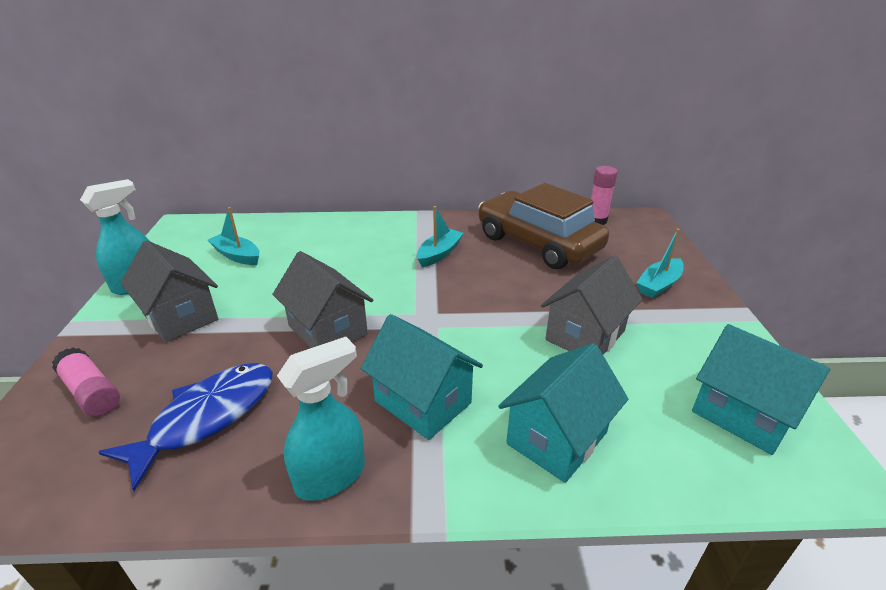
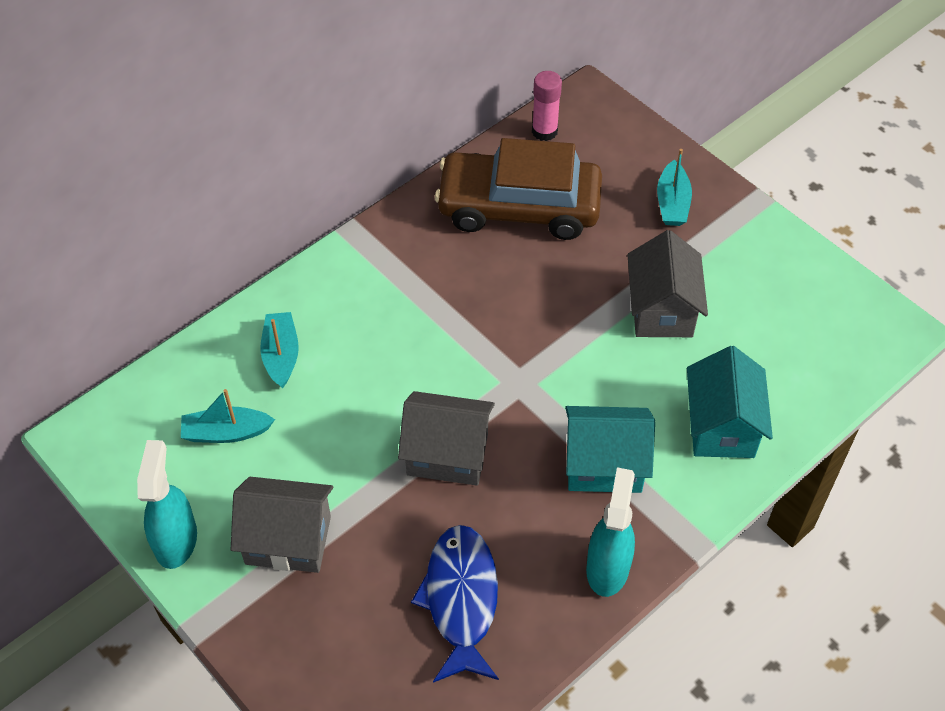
camera: 40 degrees left, 20 degrees up
(91, 392) = (332, 657): pink glue stick -> none
(439, 254) = (438, 287): turquoise boat -> turquoise boat (281, 355)
(742, 414) = (820, 318): turquoise house -> none

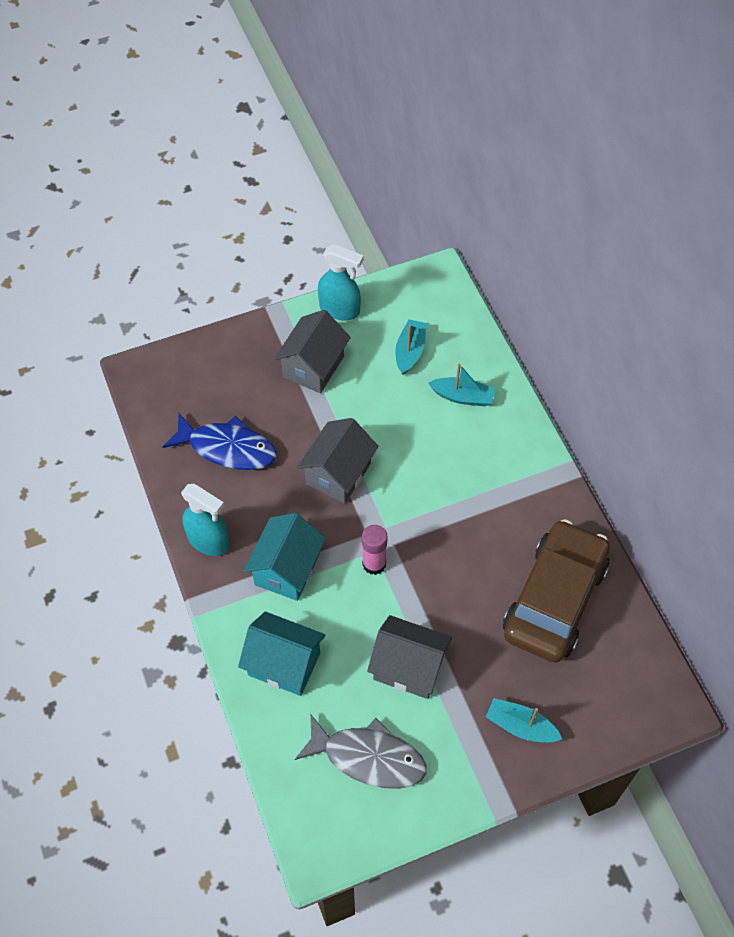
camera: 110 degrees right, 5 degrees up
(544, 131) = (639, 652): pink glue stick -> pink glue stick (374, 564)
(777, 316) = (368, 757): none -> grey fish

